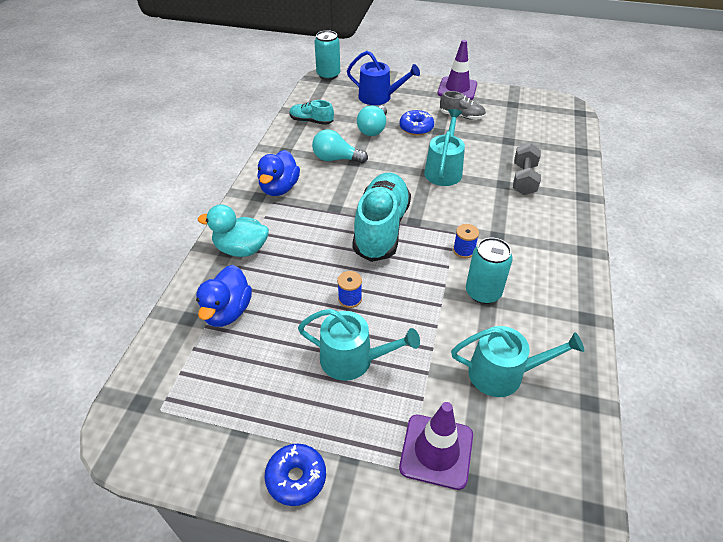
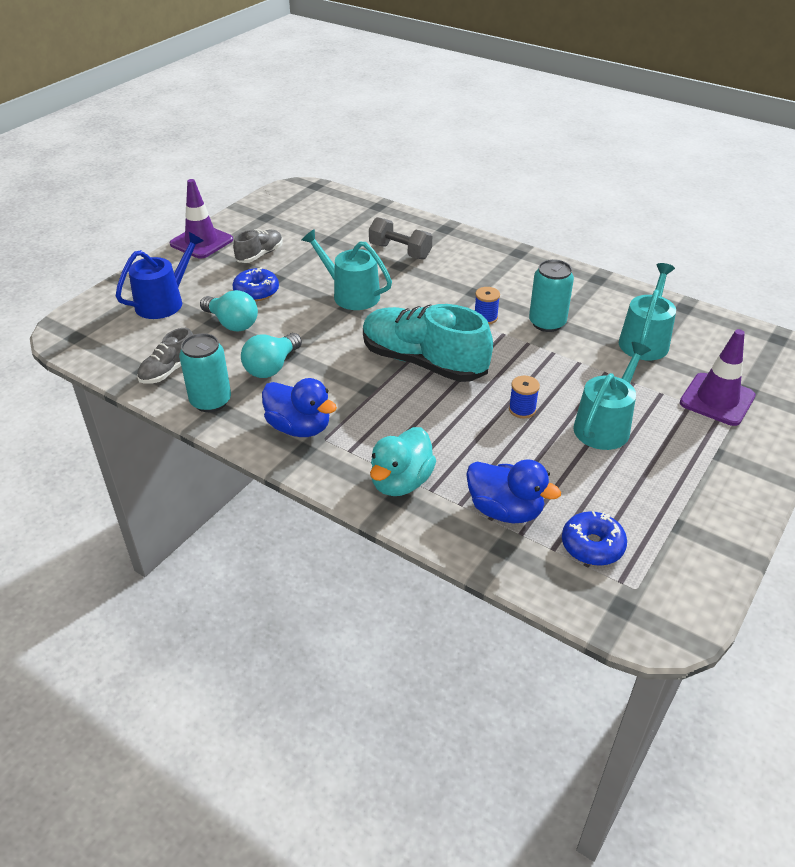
camera: 70 degrees left, 5 degrees down
(296, 478) = (733, 492): blue donut -> blue donut (592, 545)
(311, 121) = (169, 370): turquoise shoe -> grey shoe
(328, 75) = (64, 331): turquoise can -> turquoise can (211, 401)

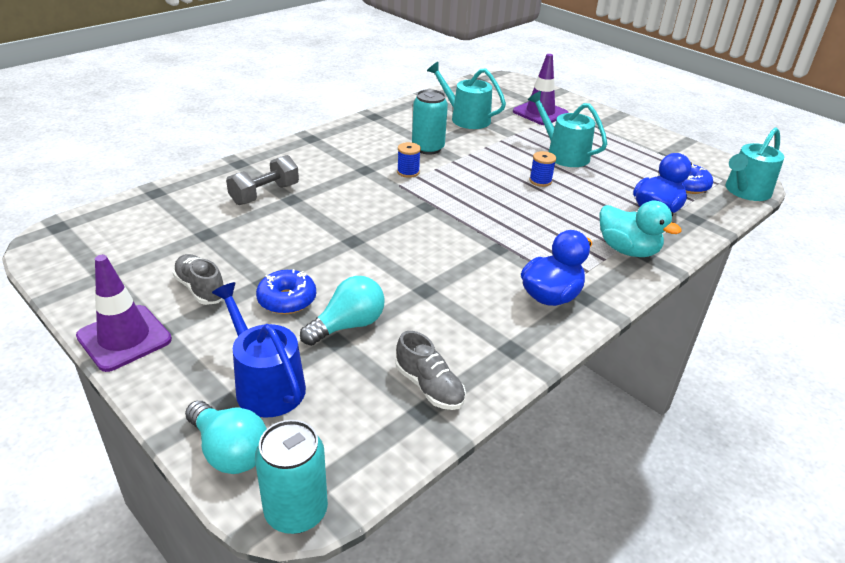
camera: 80 degrees left, 5 degrees down
(211, 401) = (498, 354): turquoise can -> turquoise can (296, 511)
(272, 367) = (446, 303): turquoise light bulb -> turquoise light bulb (229, 451)
(351, 294) = (331, 235): turquoise watering can -> turquoise watering can (745, 191)
(423, 362) = (465, 213): turquoise shoe -> none

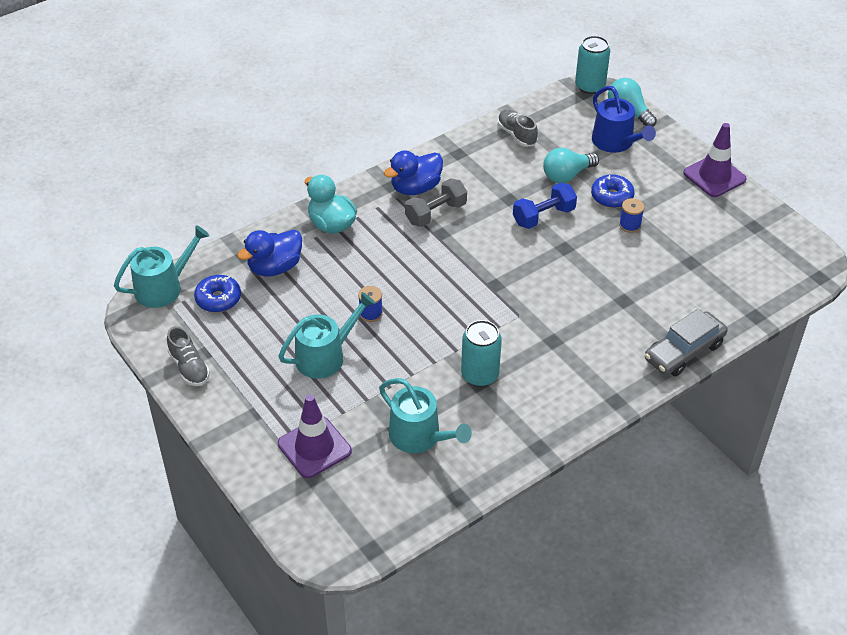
camera: 170 degrees left, 10 degrees up
(200, 289) = (677, 209): grey shoe -> grey shoe (189, 367)
(241, 166) = (684, 351): none -> grey car
(265, 194) = (650, 308): grey dumbbell -> grey dumbbell (435, 213)
(379, 271) = (543, 216): none -> blue dumbbell
(408, 172) = (507, 334): blue spool -> blue spool (630, 225)
(563, 154) = (325, 356): turquoise watering can -> turquoise watering can turned 90 degrees counterclockwise

